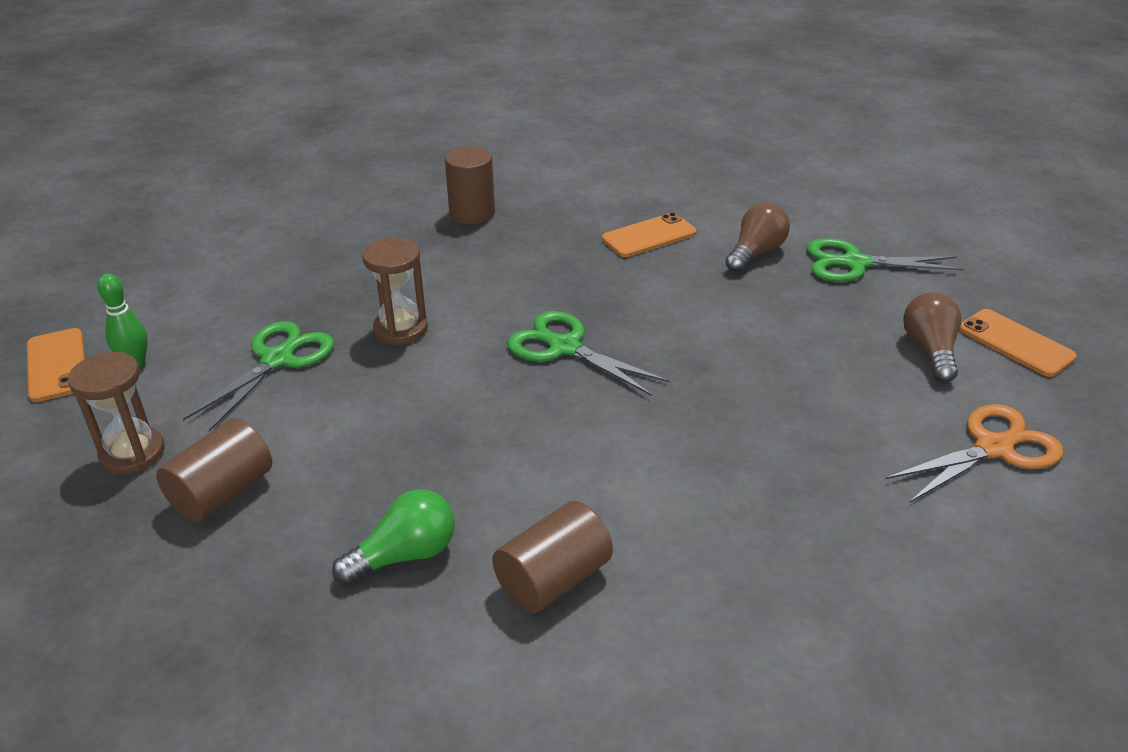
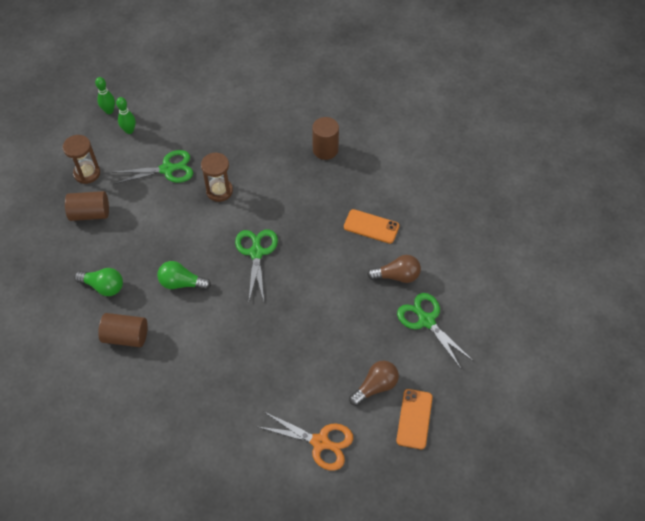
camera: 50 degrees right, 20 degrees up
(57, 365) = (109, 111): orange phone -> green bowling pin
(522, 452) = (181, 283): none -> green light bulb

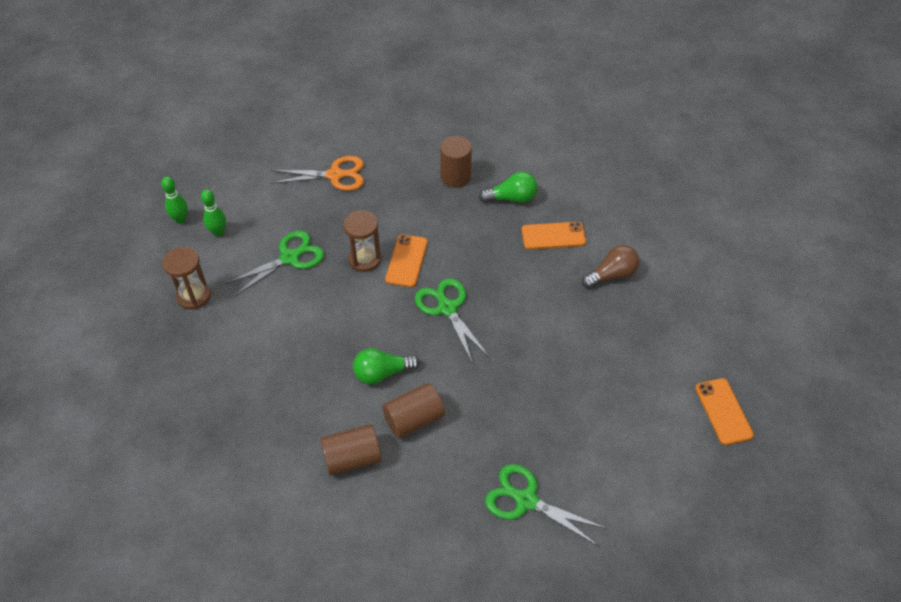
camera: 25 degrees left, 5 degrees down
(90, 213) = (224, 339): brown cylinder -> brown cylinder (414, 419)
(103, 286) = (291, 413): green light bulb -> green light bulb (511, 198)
(249, 204) = (406, 261): none -> orange phone
(320, 442) = (643, 479): orange scissors -> orange scissors (335, 175)
(375, 386) = (663, 395): brown light bulb -> none
(426, 321) = (670, 308): green scissors -> green scissors (526, 500)

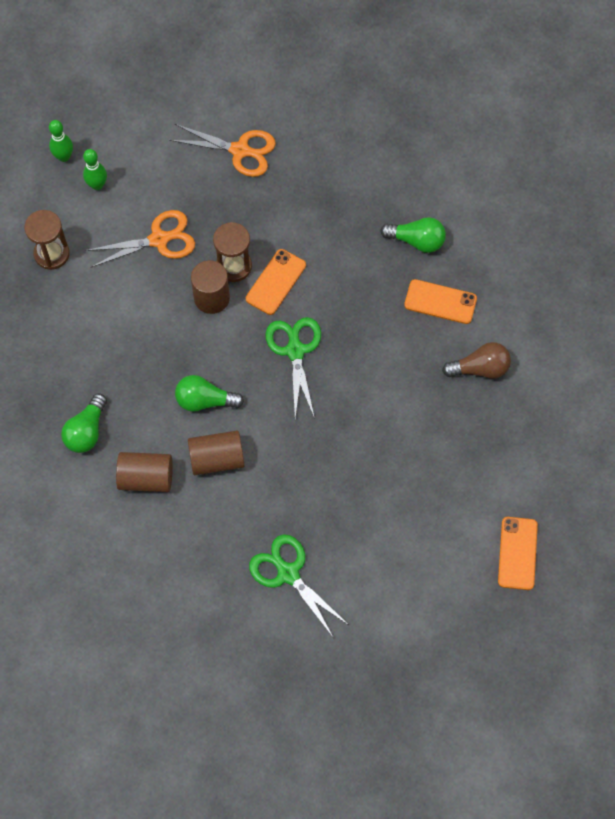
camera: 20 degrees right, 15 degrees up
(278, 435) = (86, 431): none -> green light bulb
(289, 258) = (159, 239): green scissors -> orange scissors
(455, 177) = (367, 194): brown cylinder -> brown cylinder (211, 298)

